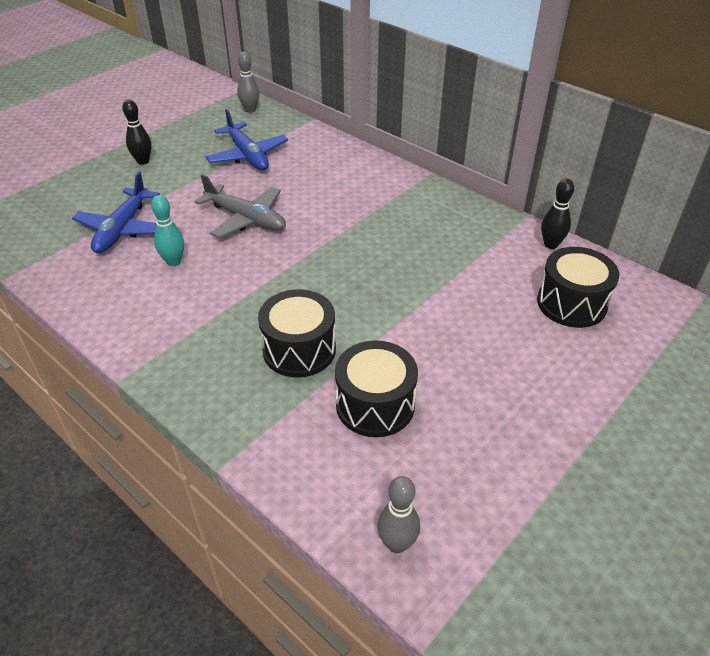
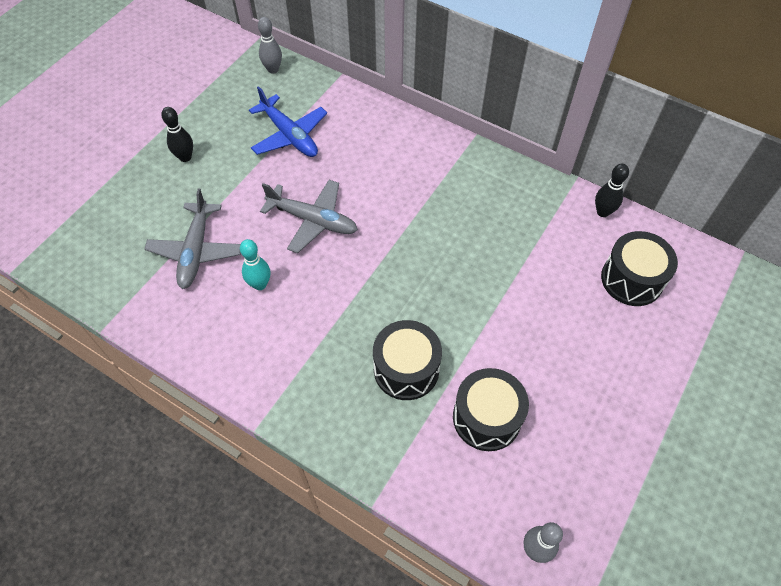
camera: 10 degrees left, 15 degrees up
(122, 229) = (196, 251): blue plane -> grey plane

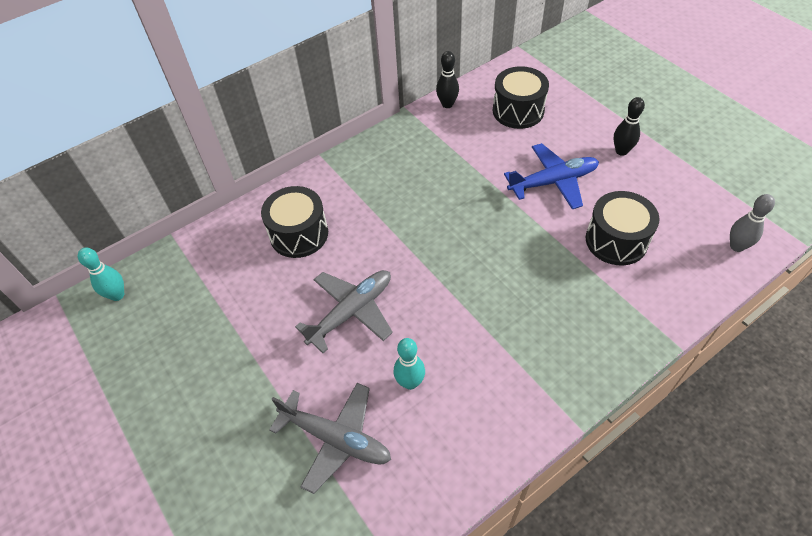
camera: 65 degrees left, 5 degrees down
(185, 157) = (189, 421): black bowling pin -> black bowling pin (621, 151)
(273, 69) = (117, 295): grey bowling pin -> turquoise bowling pin
(289, 135) = (225, 303): blue plane -> blue plane (553, 182)
(406, 369) = (553, 283): black drum -> black drum (299, 234)

